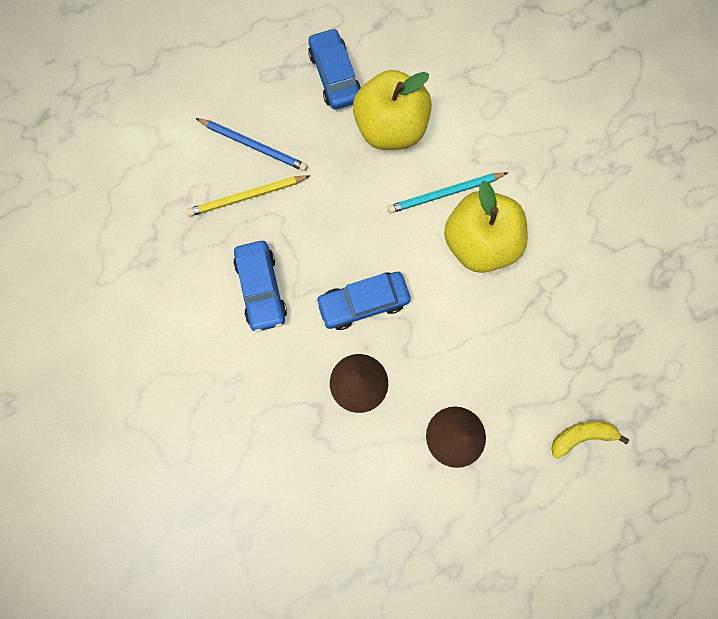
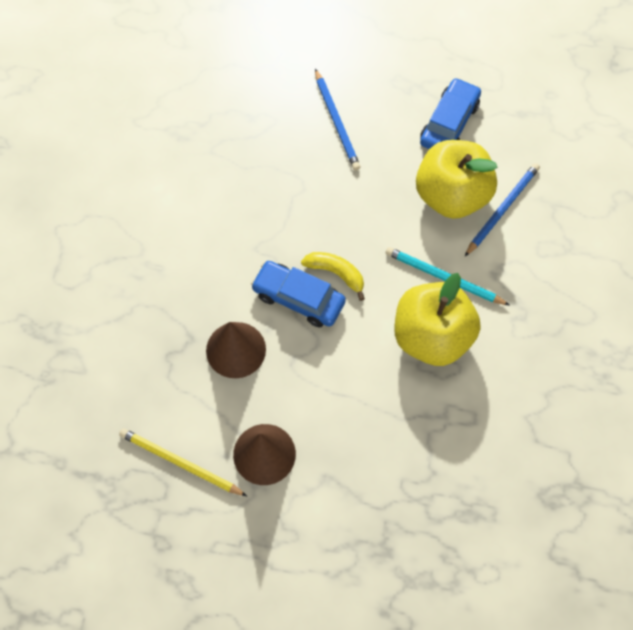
camera: 45 degrees right, 10 degrees down
(247, 197) = (294, 152): yellow pencil -> yellow pencil (180, 463)
(261, 289) = (237, 223): blue car -> none
(434, 108) = (502, 209): none -> blue pencil
(581, 436) = (359, 548): yellow banana -> yellow banana (336, 273)

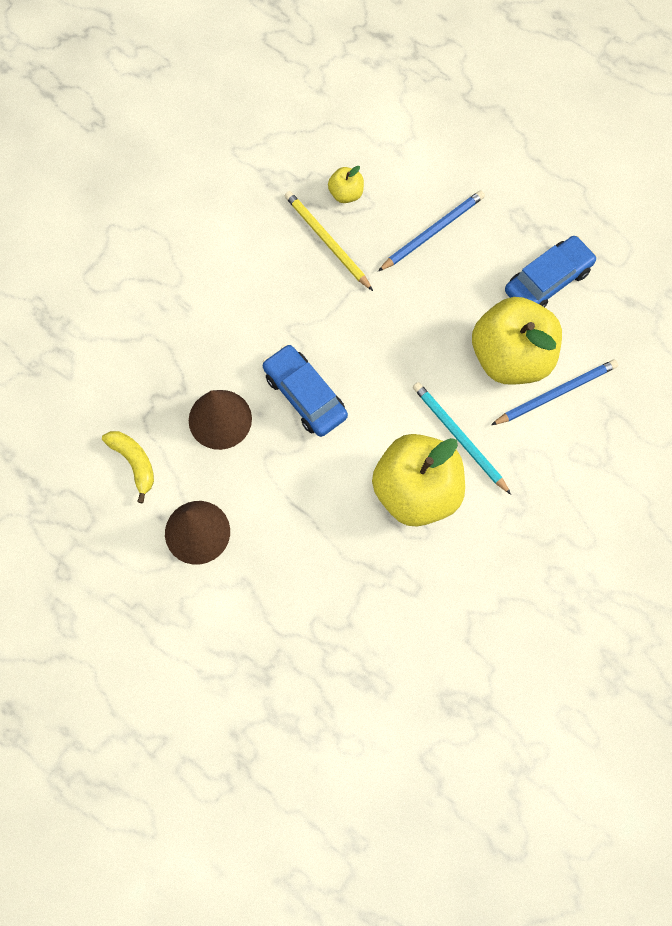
camera: 25 degrees right, 5 degrees up
(180, 463) = (116, 504): yellow pencil -> yellow pencil (327, 241)
(249, 120) = (346, 193): none -> yellow apple
(336, 122) = (433, 232): blue pencil -> blue pencil turned 135 degrees counterclockwise
(336, 273) = (354, 386): yellow banana -> yellow banana (134, 463)

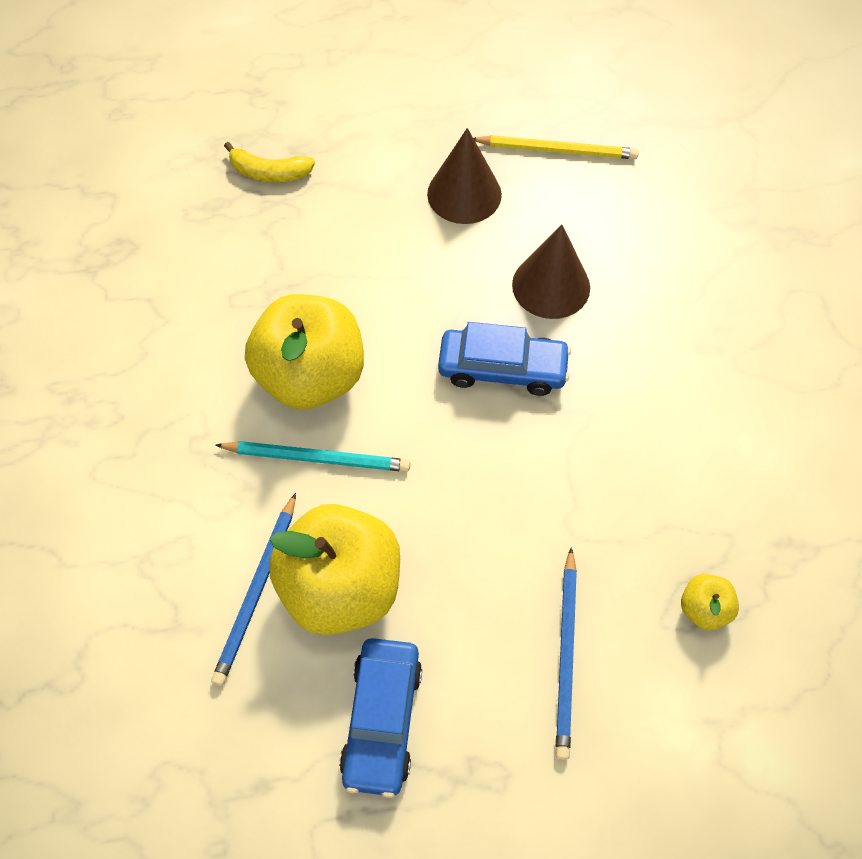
camera: 135 degrees right, 10 degrees down
(134, 463) = (576, 197): yellow banana -> yellow banana (269, 172)
(327, 241) = (659, 535): yellow pencil -> yellow pencil (557, 150)

